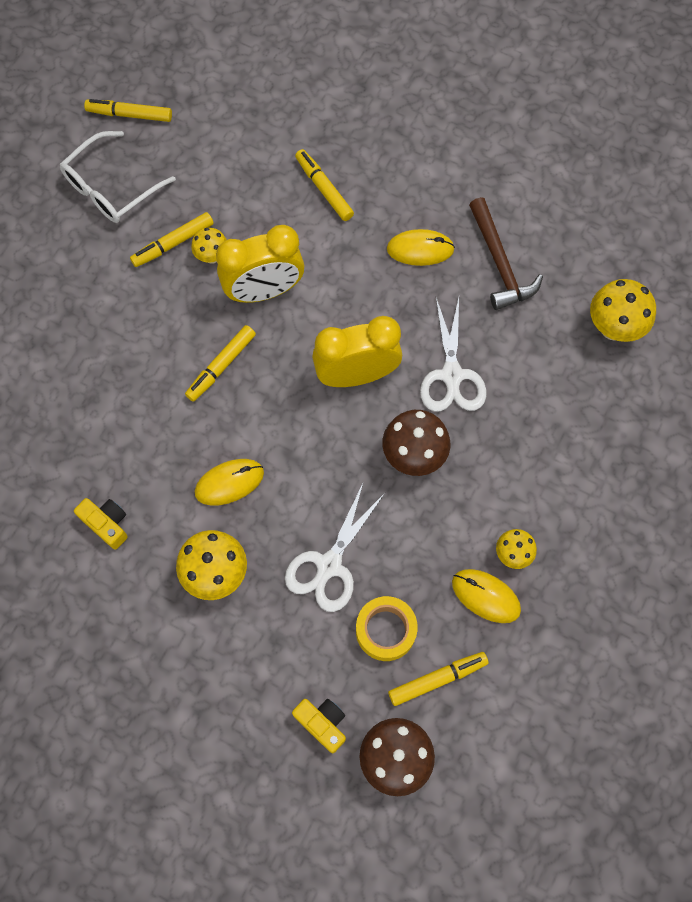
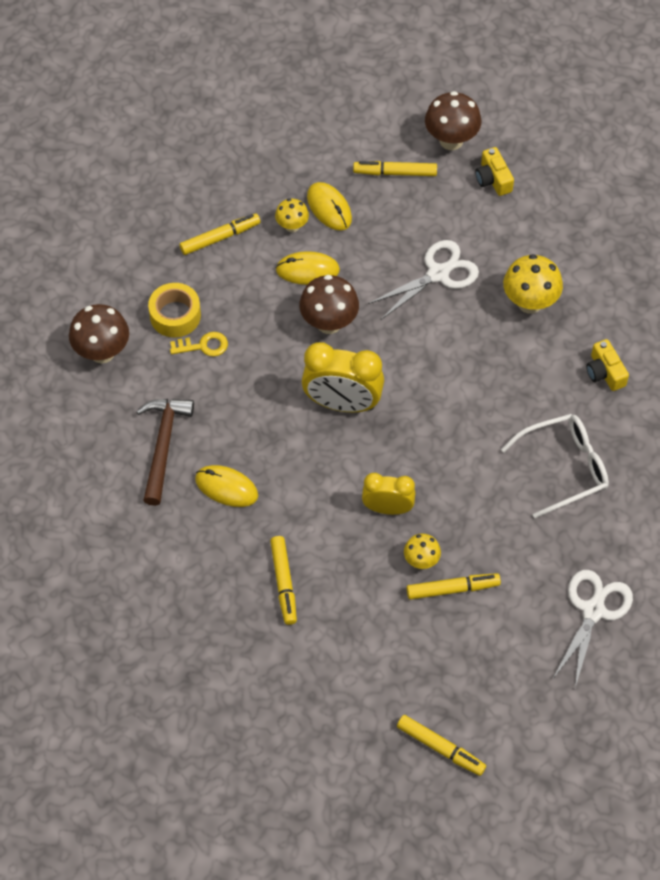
camera: 155 degrees left, 10 degrees down
(111, 188) = (490, 673): white glasses -> white glasses (564, 468)
(221, 366) = (456, 458): yellow marker -> yellow marker (220, 237)
(229, 482) = (490, 363): yellow mouse -> yellow mouse (307, 270)
(264, 291) = (387, 508): yellow clock -> yellow clock, size x0.64
(385, 630) = (417, 216): yellow tape -> yellow tape (175, 315)
(451, 375) = (262, 371): white scissors -> white scissors (593, 611)
(522, 376) = (203, 346): none -> yellow key
(613, 328) = (102, 352): yellow mushroom -> brown mushroom

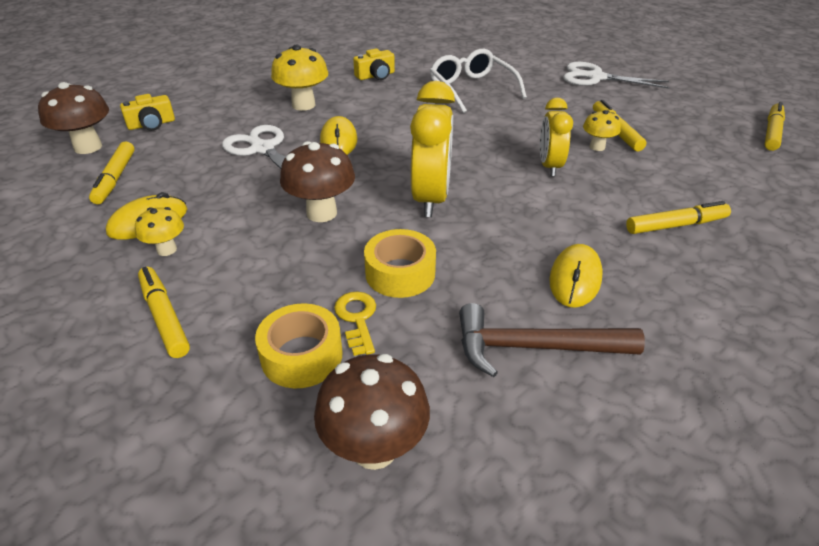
camera: 95 degrees left, 20 degrees down
(247, 374) = (400, 273): none -> yellow tape
(307, 270) = (241, 233): yellow mouse -> yellow mouse (339, 140)

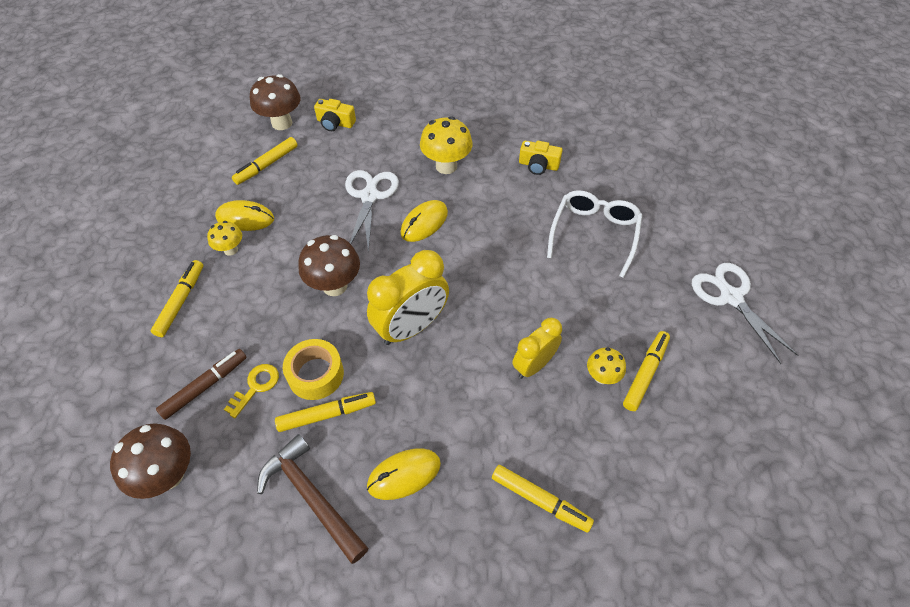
camera: 45 degrees right, 15 degrees up
(302, 355) = (205, 386): yellow tape -> brown marker
(772, 132) = (800, 494): yellow marker -> yellow marker (327, 414)

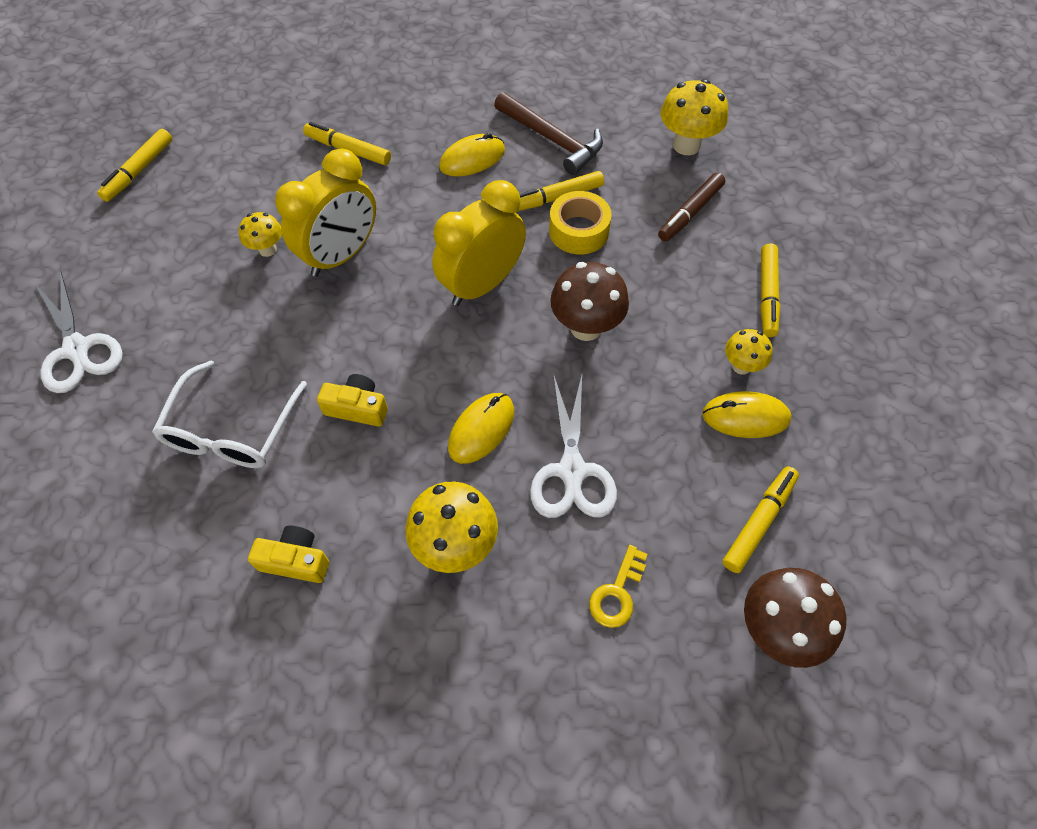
camera: 175 degrees right, 5 degrees up
(168, 475) = (686, 145): brown mushroom -> yellow mushroom
(256, 387) = (637, 216): yellow key -> yellow key (617, 593)
(335, 123) = (675, 639): yellow camera -> yellow camera (357, 408)
(533, 365) = (341, 255): yellow clock -> yellow clock, size x1.57
(645, 373) = (218, 256): yellow marker -> yellow marker (139, 171)

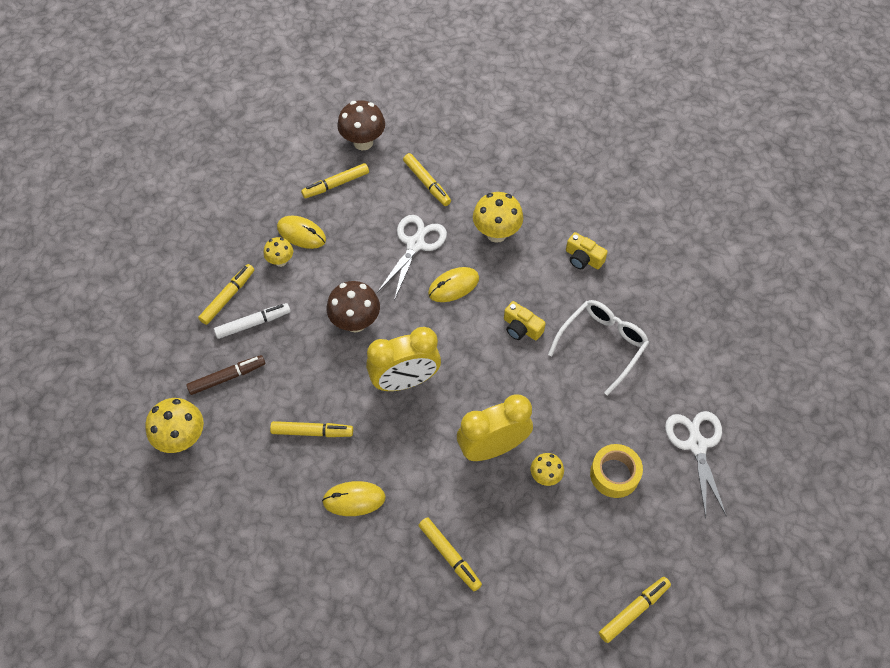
camera: 155 degrees left, 0 degrees up
(552, 140) = (280, 491): brown hammer -> none
(578, 231) = (314, 396): yellow tape -> yellow tape (614, 474)
(617, 593) = (427, 183): yellow key -> yellow marker
(710, 277) = (253, 323): none -> white marker

